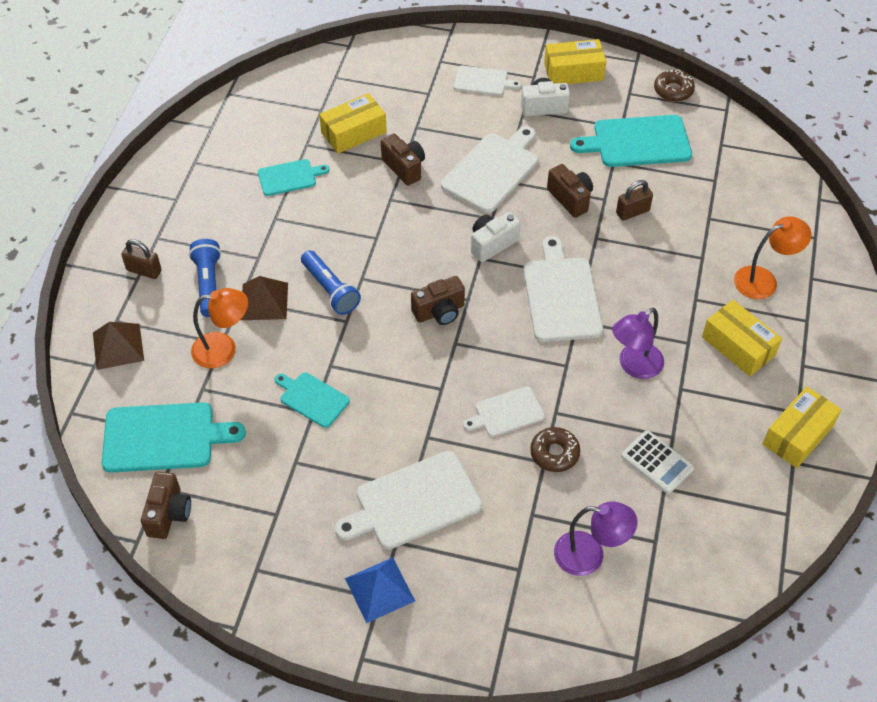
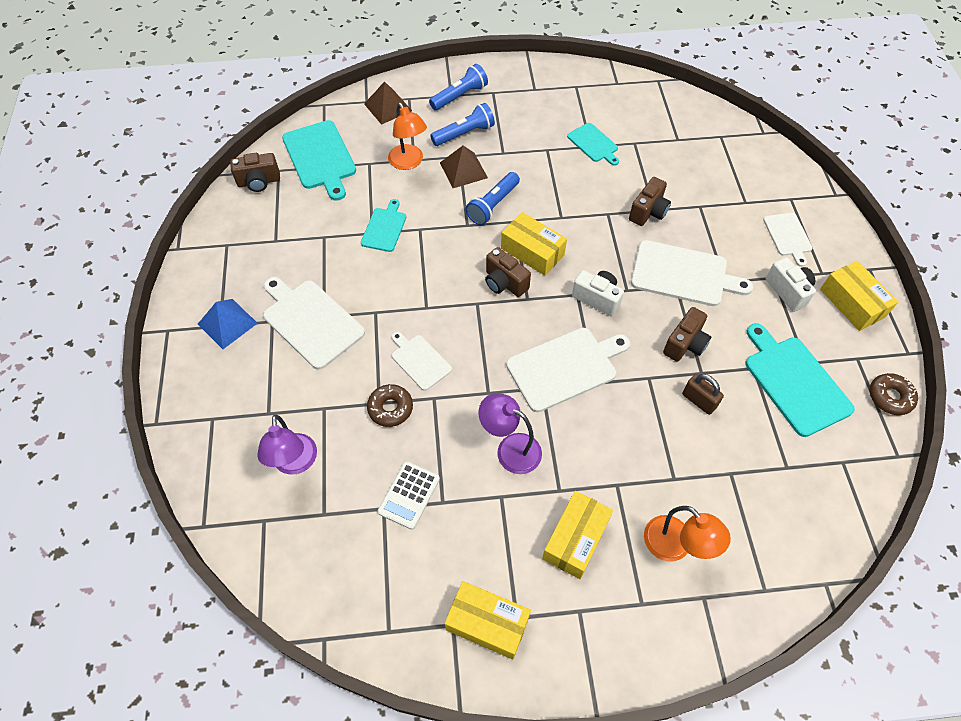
camera: 70 degrees right, 5 degrees up
(144, 270) = (460, 96): brown padlock -> blue flashlight
(353, 132) = (666, 167): yellow box -> yellow box (532, 251)

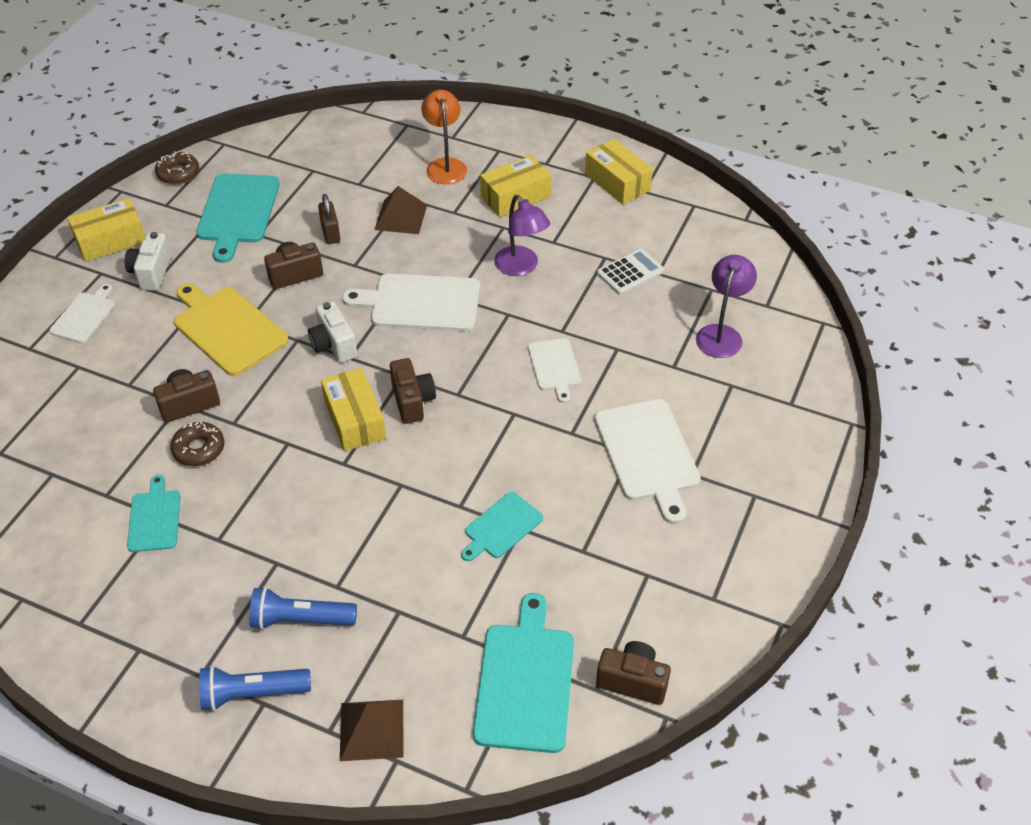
camera: 150 degrees left, 10 degrees down
(227, 323) = (744, 493): blue pyramid -> none
(390, 408) = (608, 339): brown donut -> brown donut (199, 449)
(409, 162) = (408, 609): orange lamp -> none
(463, 170) = (347, 562): brown pyramid -> brown pyramid (401, 217)
(493, 205) = (351, 495): blue flashlight -> none
(683, 274) = (227, 328): white cutting board -> yellow cutting board
(852, 303) = (110, 240): yellow box -> yellow box turned 60 degrees clockwise

